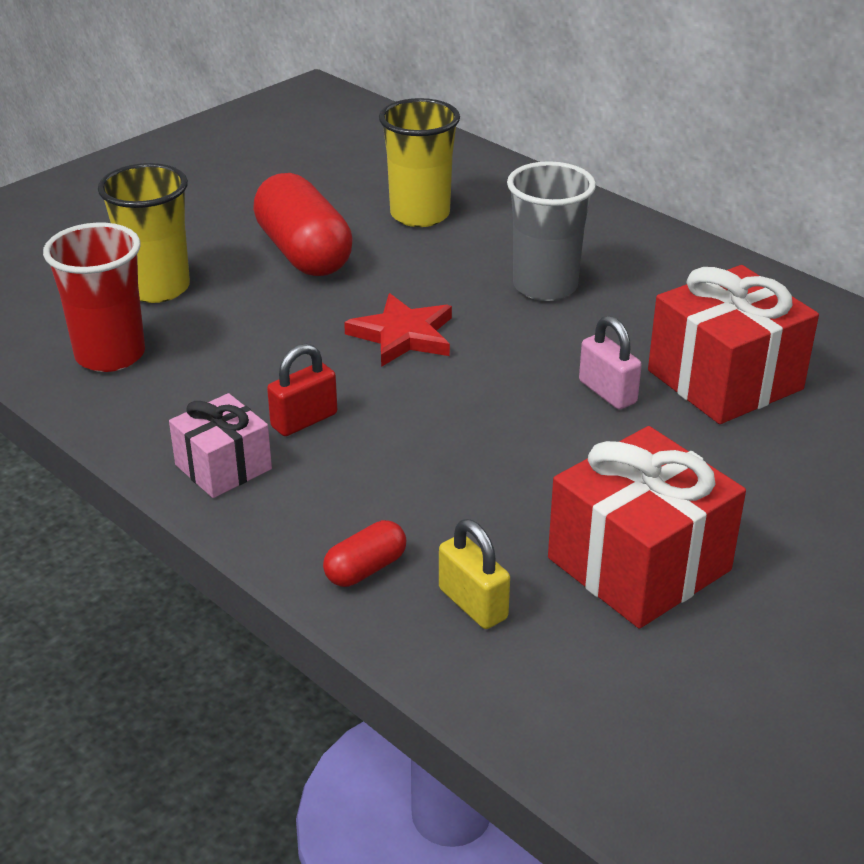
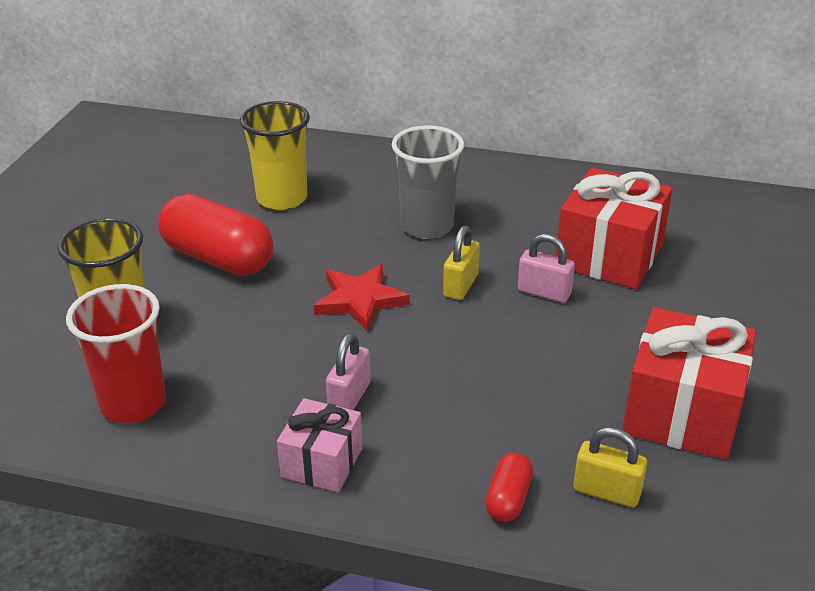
camera: 30 degrees left, 0 degrees up
(304, 420) = (349, 398): red padlock -> pink padlock
(522, 355) = (461, 285): none -> yellow padlock

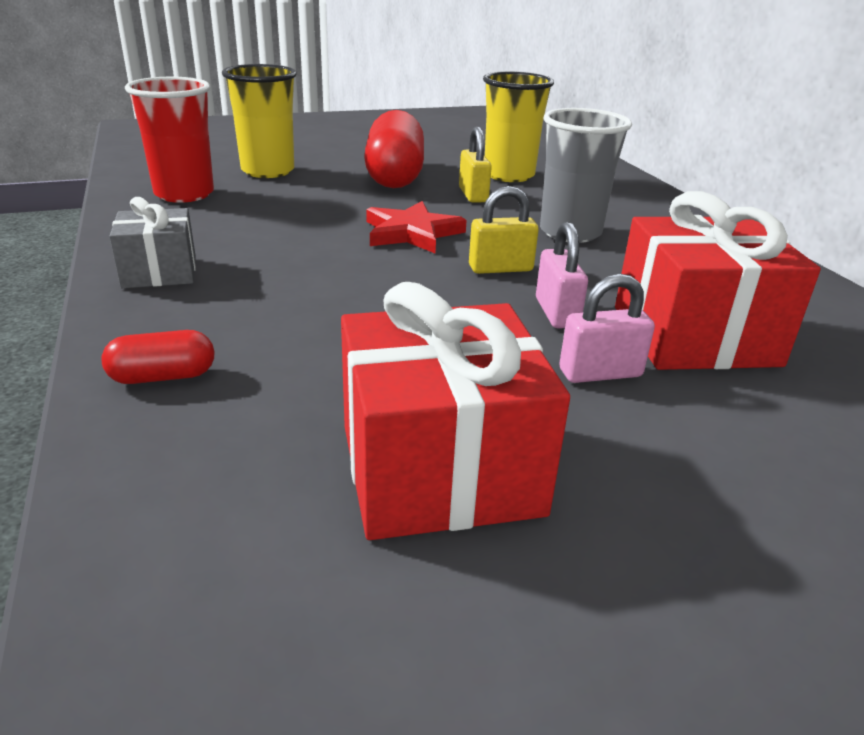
camera: 55 degrees right, 5 degrees down
(322, 462) = (159, 272): pink gift -> grey gift
(349, 398) = (263, 261): pink padlock -> pink padlock (600, 373)
(606, 492) = (218, 443): yellow padlock -> yellow padlock (473, 195)

